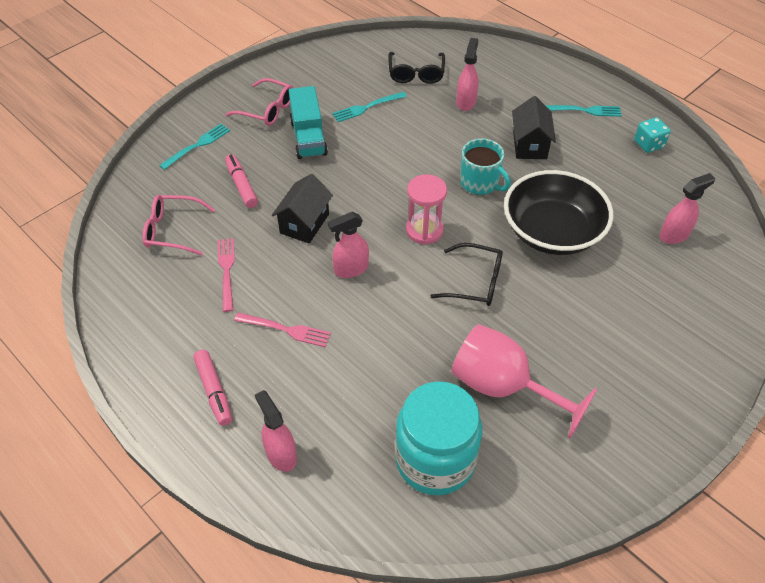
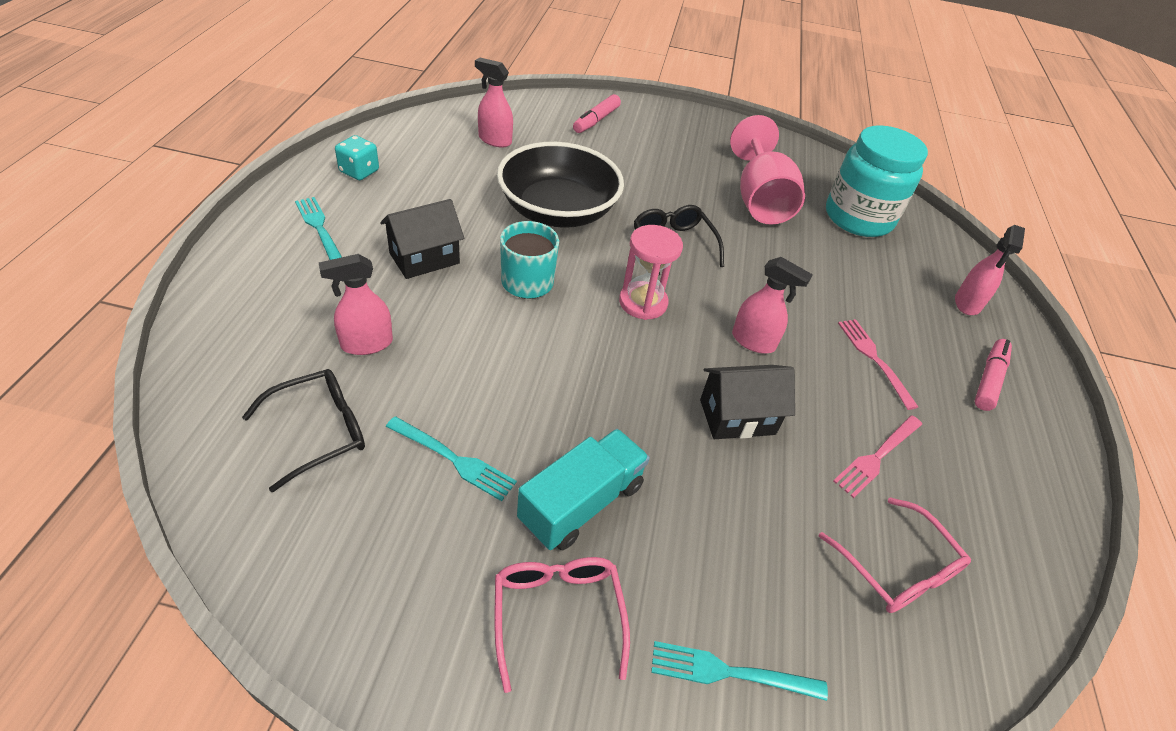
camera: 130 degrees left, 5 degrees down
(241, 185) = (746, 534): pink marker -> pink marker (596, 120)

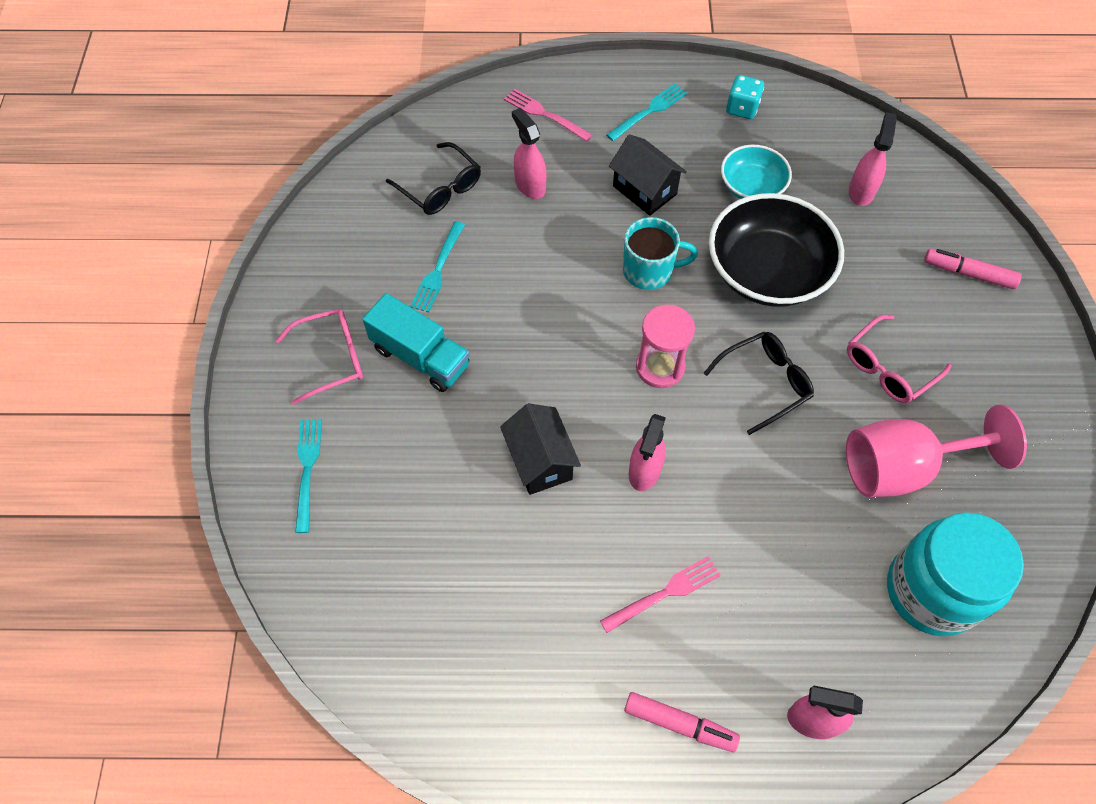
camera: 85 degrees right, 15 degrees up
(458, 192) = (751, 186): none -> turquoise bowl
(877, 457) = (529, 587): pink fork -> pink fork (545, 114)
(897, 568) = (413, 594): pink glasses -> pink glasses (888, 368)

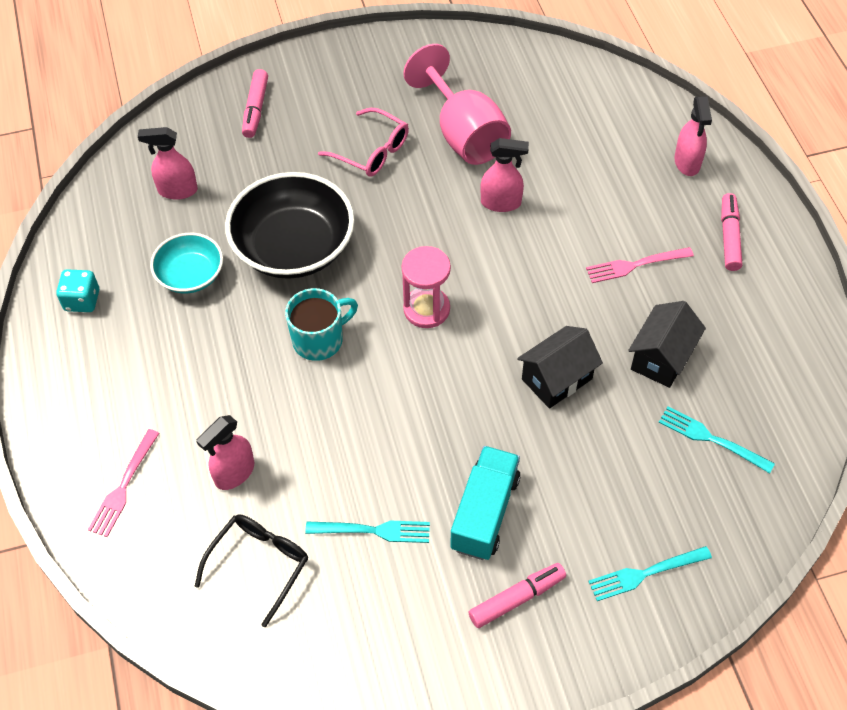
camera: 105 degrees left, 5 degrees down
(331, 359) = (517, 598): pink glasses -> pink marker
(644, 190) = (216, 365): black house -> black house (661, 358)
(644, 471) = (534, 300): pink spray bottle -> pink spray bottle (501, 203)
(649, 111) = (101, 384): turquoise fork -> turquoise fork (711, 439)
(649, 271) = (319, 340): turquoise mug -> turquoise mug turned 75 degrees clockwise
(664, 593) = (635, 265): pink fork -> pink fork turned 60 degrees counterclockwise
(765, 383) = (416, 231): black glasses -> none
(932, 591) = (559, 108): turquoise jar -> none

